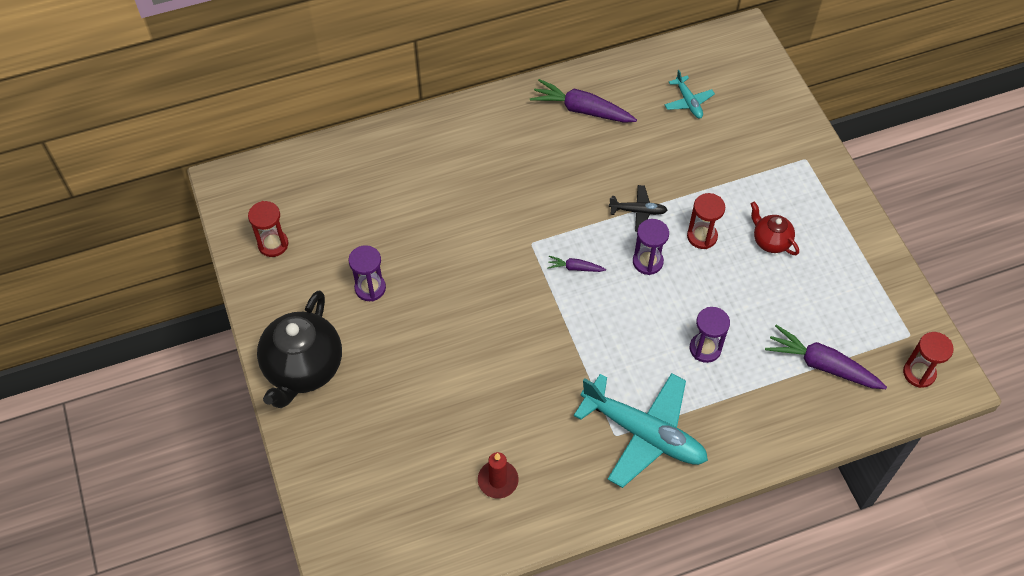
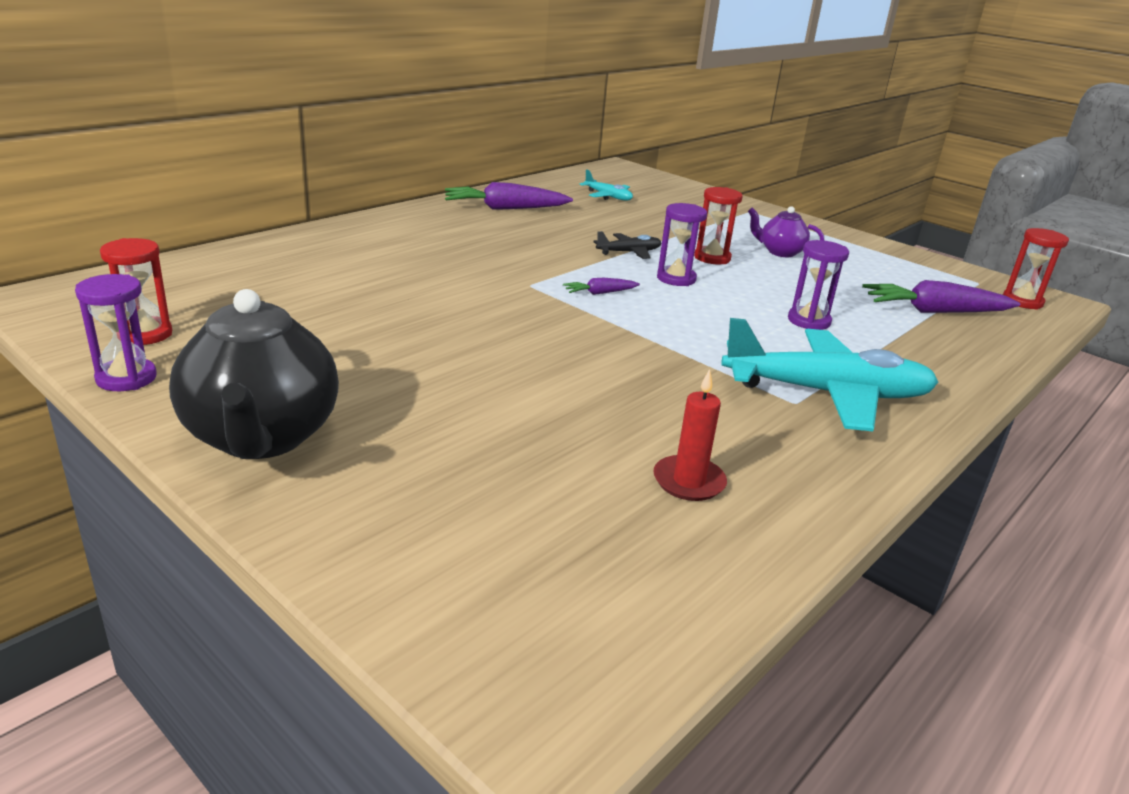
camera: 30 degrees left, 30 degrees down
(370, 288) = (332, 346): purple hourglass -> purple hourglass (126, 378)
(770, 241) = (780, 252): red teapot -> purple teapot

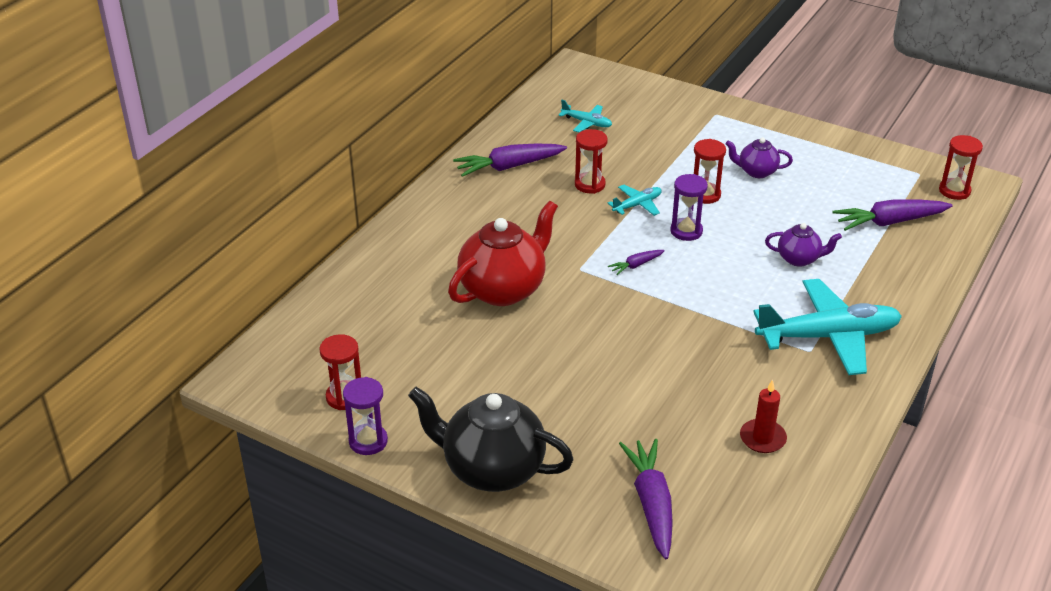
camera: 10 degrees left, 10 degrees up
(262, 438) = (491, 469): black teapot -> black teapot turned 135 degrees clockwise
(427, 284) = (503, 289): none -> red teapot
(468, 527) = (651, 504): none -> purple carrot
(584, 232) = (590, 185): none -> red hourglass
(629, 252) = (637, 205): black plane -> turquoise plane
(809, 321) = (799, 259): purple hourglass -> purple teapot

